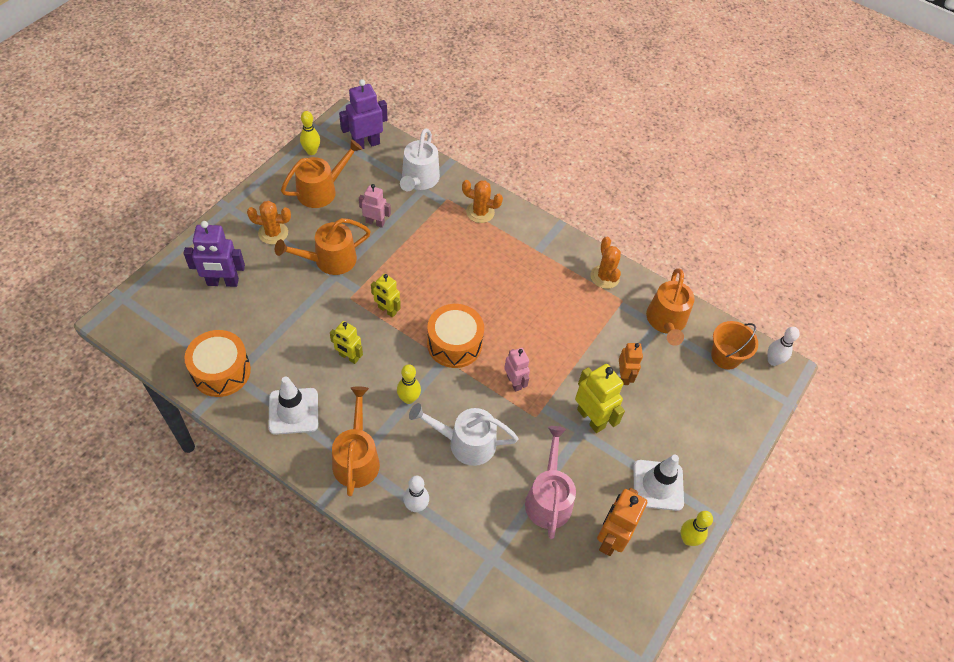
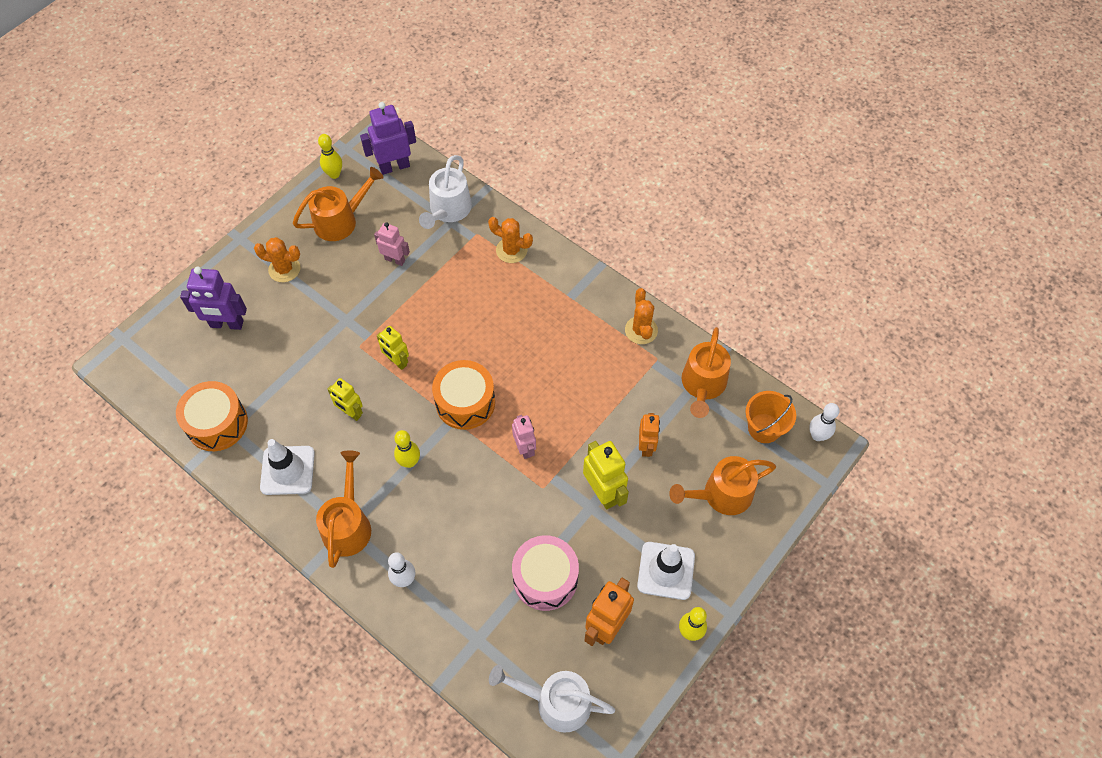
camera: 10 degrees right, 5 degrees up
(329, 260) = (341, 302): orange watering can -> orange watering can (721, 495)
(465, 443) = (464, 513): white watering can -> white watering can (556, 702)
(548, 498) = (545, 578): pink watering can -> pink drum

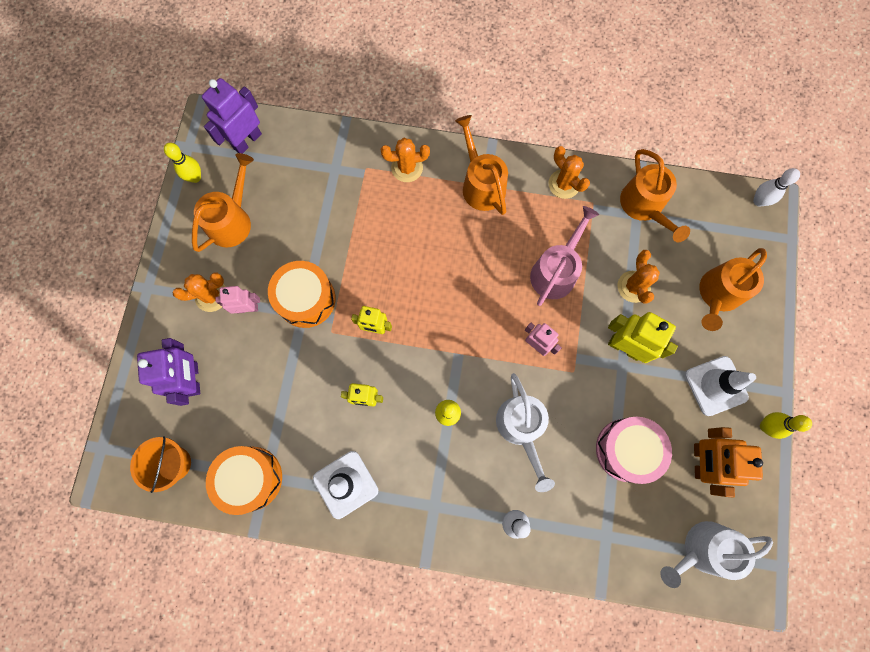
camera: 30 degrees left, 15 degrees up
(226, 324) = (193, 379): purple robot -> purple robot turned 75 degrees counterclockwise
(348, 524) = (432, 502): orange watering can -> orange watering can (481, 184)
(395, 260) = (308, 232): pink robot -> pink robot (247, 308)
(448, 210) = (325, 159): white watering can -> white watering can (521, 428)
(465, 402) = (459, 332): orange drum -> orange drum (306, 299)
(584, 397) = (556, 271): none -> pink watering can
(646, 446) = (633, 286): orange robot -> orange cactus
(764, 428) = (714, 218): orange bucket -> orange bucket (174, 463)

